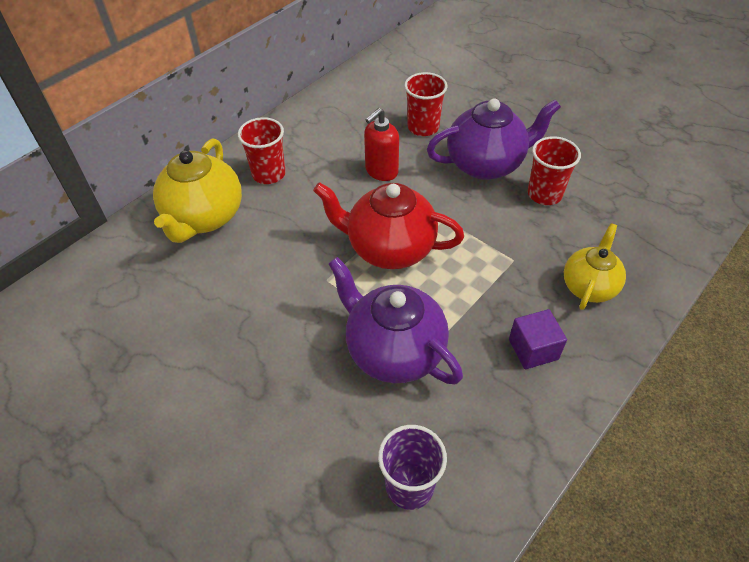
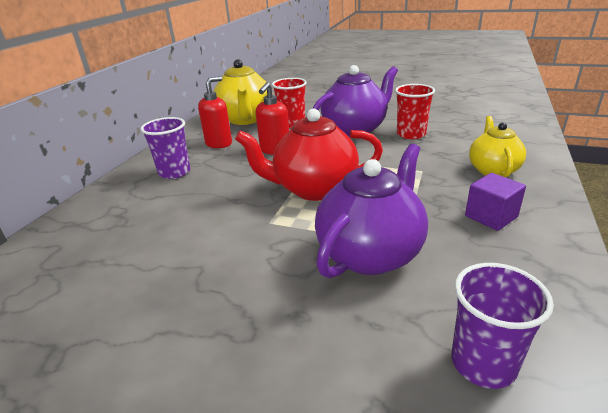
camera: 20 degrees left, 20 degrees down
(204, 218) = (120, 212): yellow teapot -> yellow teapot (245, 119)
(269, 174) = (174, 172): red cup -> purple cup
(329, 139) = (219, 143): none -> red soap dispenser
(393, 351) = (371, 253): purple teapot -> purple teapot turned 105 degrees clockwise

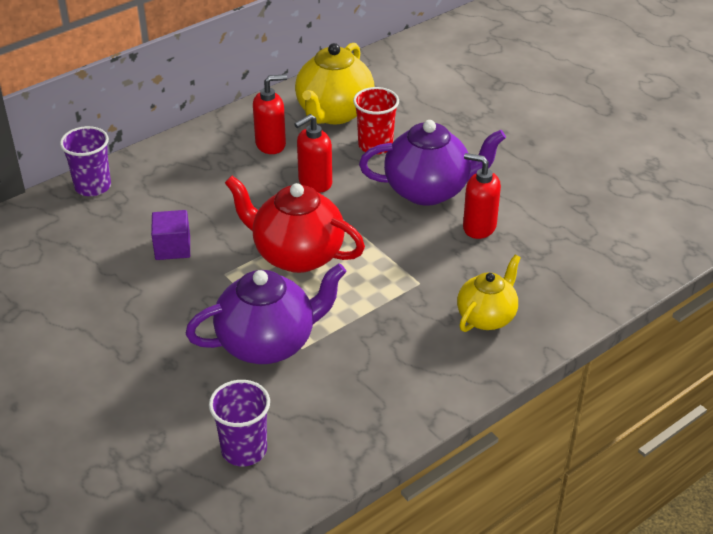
camera: 30 degrees right, 10 degrees up
(174, 172) = (197, 170): purple cup -> purple cup (93, 186)
(411, 134) = (479, 227): red cup -> red soap dispenser
(491, 216) = (405, 362): purple cube -> purple cube (172, 248)

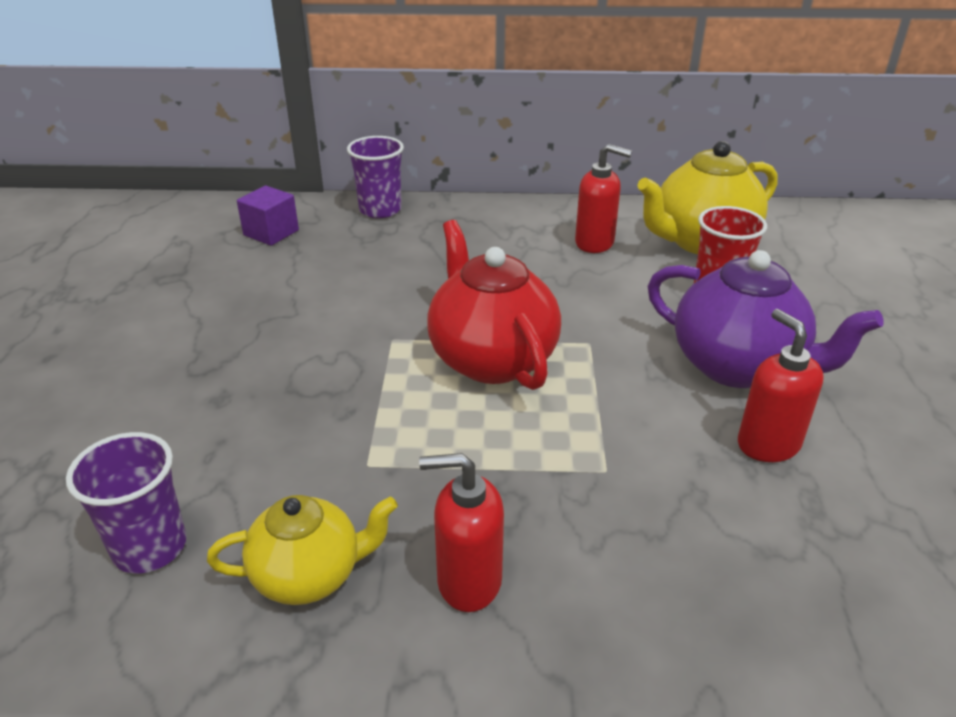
camera: 40 degrees right, 5 degrees down
(172, 248) = (377, 290): purple cube -> purple cube (271, 233)
(268, 343) = (340, 436): purple teapot -> none
(315, 183) = (600, 297): red soap dispenser -> red soap dispenser (468, 581)
(487, 317) = (656, 575): yellow teapot -> yellow teapot (310, 575)

